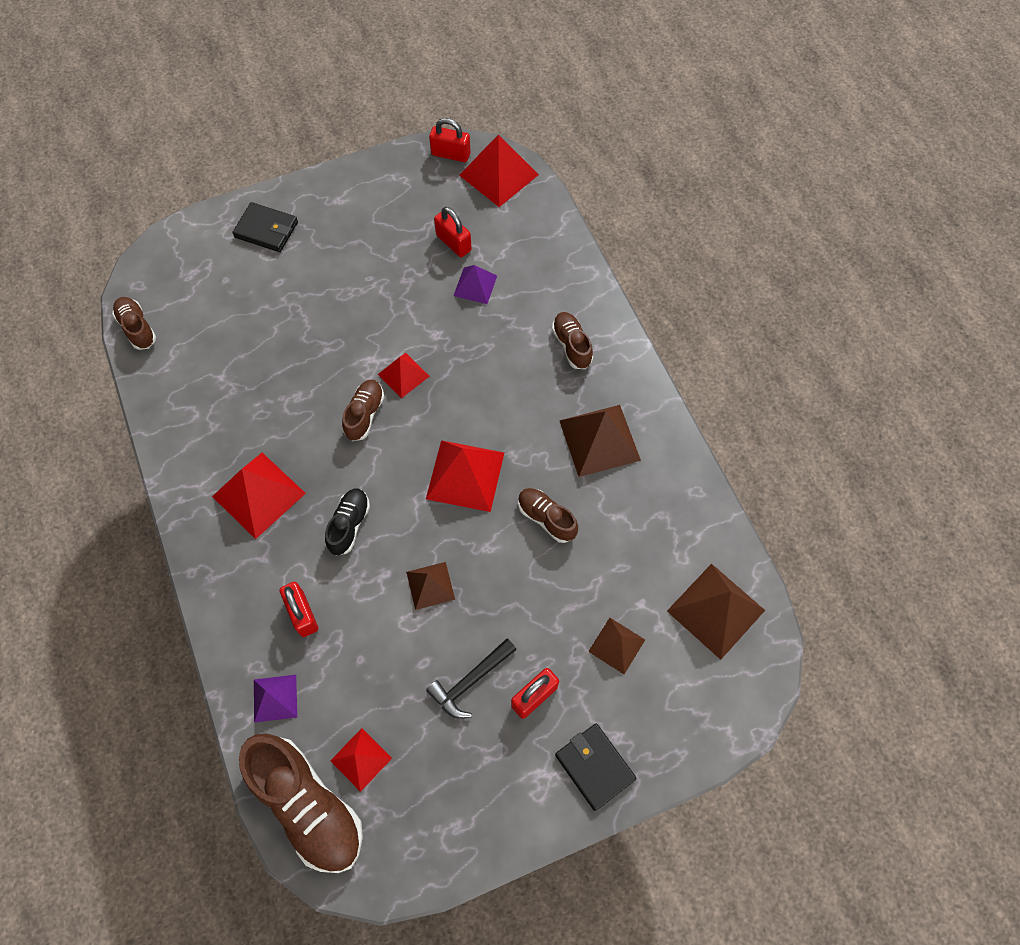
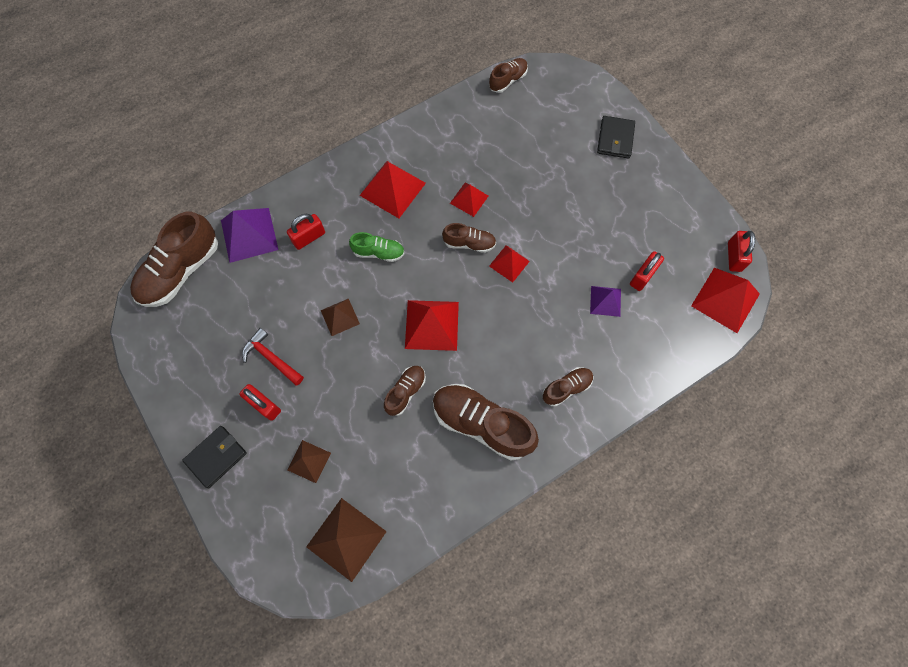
camera: 80 degrees right, 5 degrees up
(275, 698) = (249, 235): purple pyramid -> purple pyramid, size x1.70
(349, 525) = (378, 252): black shoe -> green shoe
(361, 759) = (212, 297): red pyramid -> red pyramid (469, 199)
(470, 681) = (271, 358): black hammer -> red hammer
(599, 440) = (482, 424): brown pyramid -> brown shoe

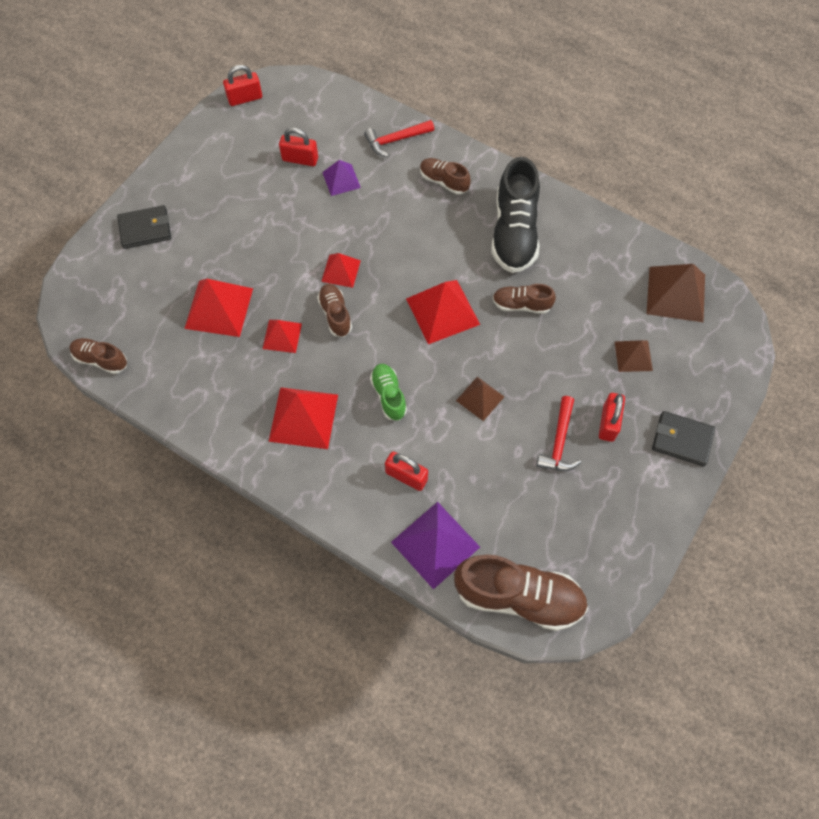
camera: 115 degrees left, 5 degrees down
(482, 424) = (514, 232): brown shoe -> black shoe
(633, 367) = (396, 140): none -> red hammer
(725, 299) = (293, 94): red pyramid -> red pyramid (219, 308)

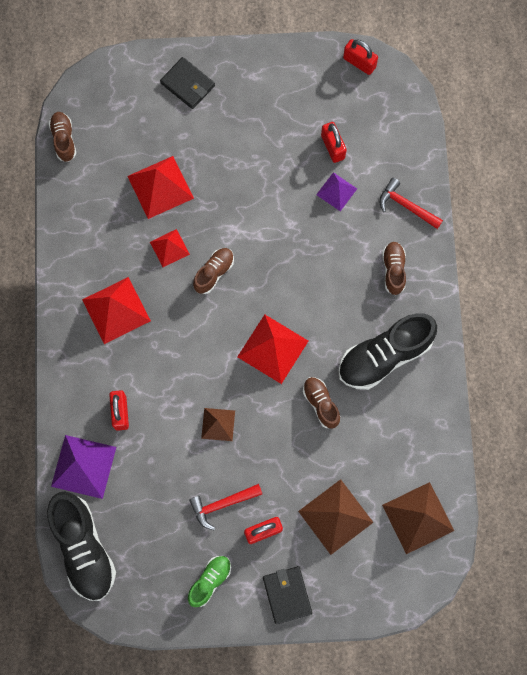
camera: 55 degrees right, 10 degrees up
(341, 271) = (254, 250): red pyramid -> none
(388, 395) = (174, 357): green shoe -> green shoe (210, 581)
(518, 596) = (84, 548): brown shoe -> black shoe
(633, 356) = (335, 517): brown pyramid -> brown pyramid, size x1.70

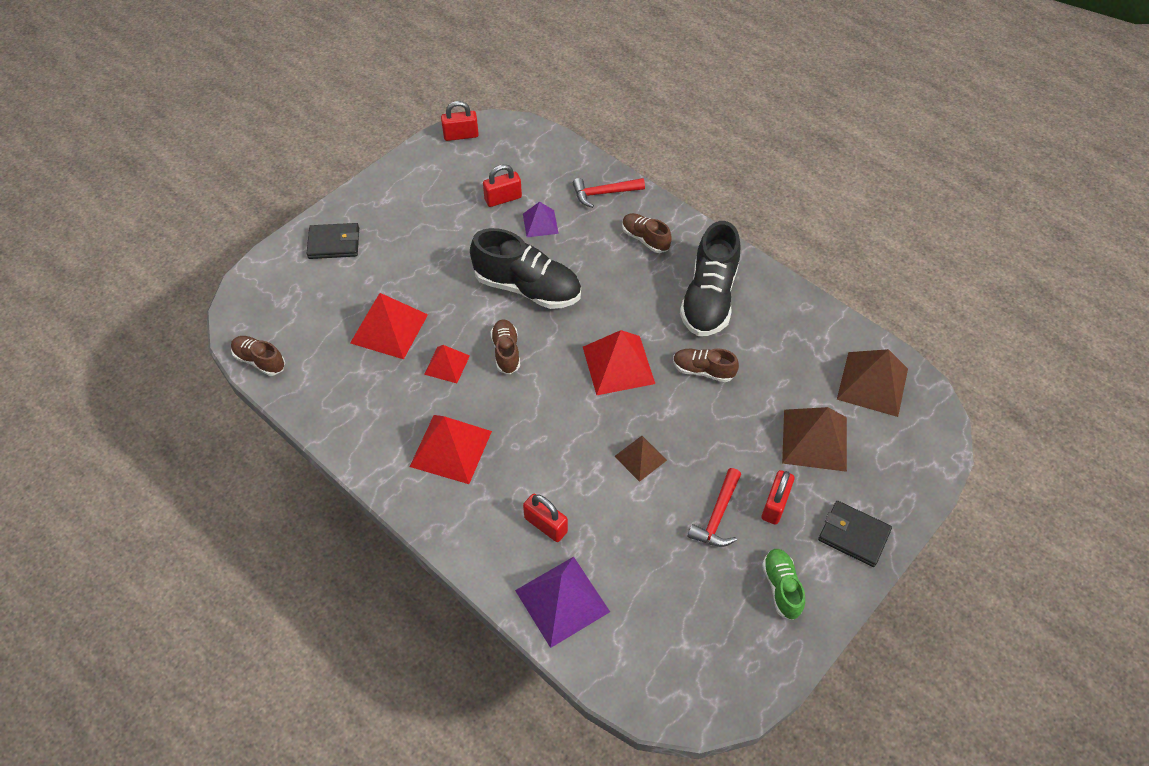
camera: 45 degrees left, 20 degrees down
(84, 548) = (642, 672): black shoe -> black shoe (527, 288)
(332, 147) = (503, 198): red padlock -> red padlock turned 45 degrees counterclockwise

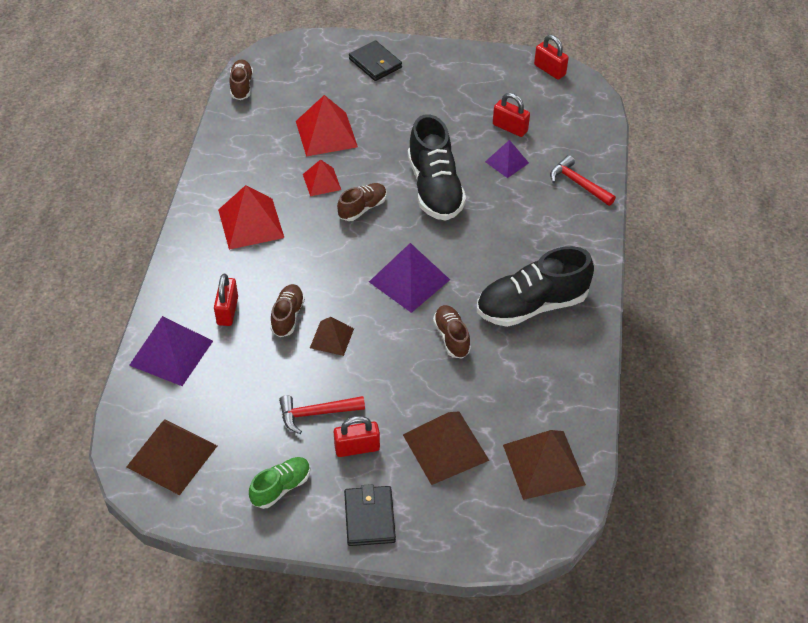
camera: 55 degrees right, 5 degrees down
(618, 365) = (409, 280): red pyramid -> purple pyramid
(645, 239) = (555, 233): brown shoe -> brown shoe (288, 316)
(689, 663) = (172, 456): none -> brown pyramid

